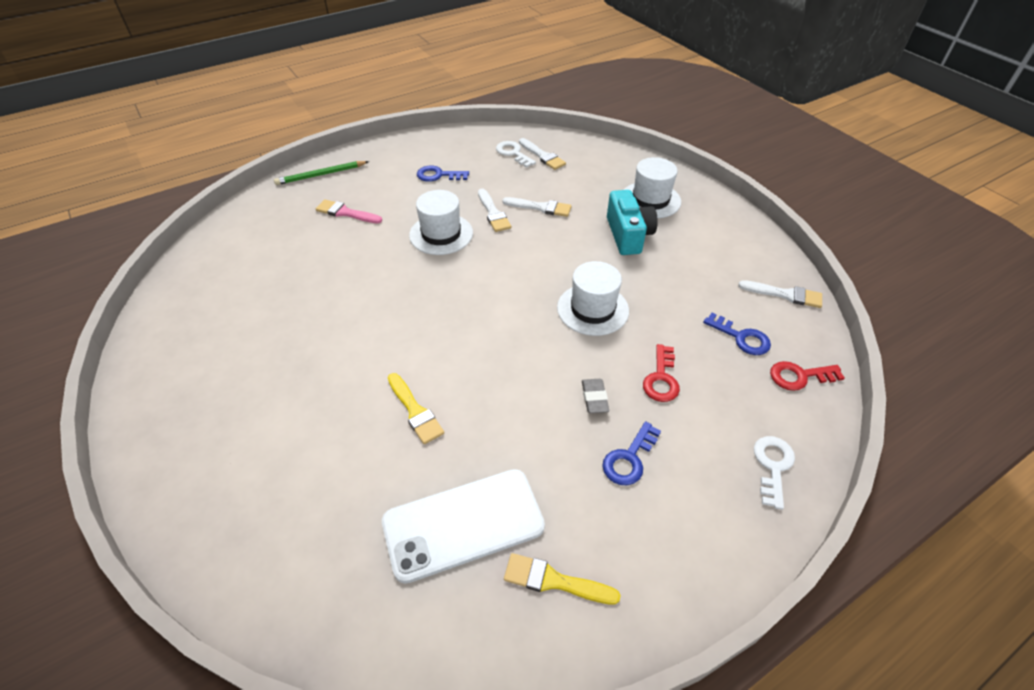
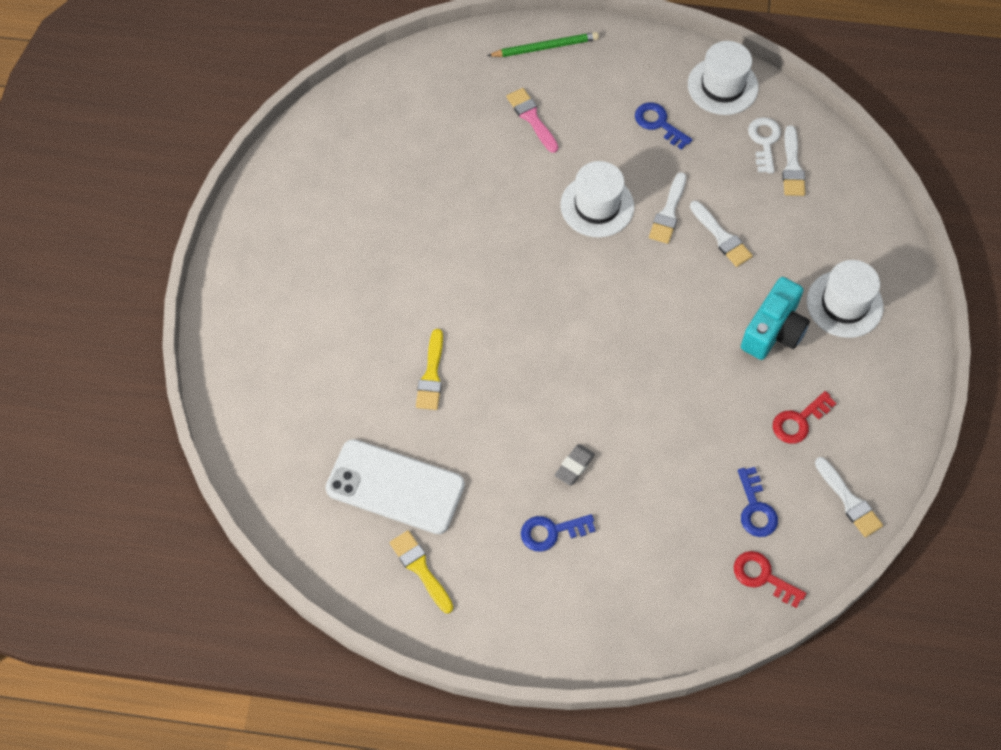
camera: 40 degrees right, 15 degrees up
(321, 175) = (545, 47): green pencil -> green pencil turned 150 degrees clockwise
(592, 309) = (655, 386): white hat -> white hat (722, 86)
(661, 379) = (644, 491): red key -> red key (799, 421)
(773, 466) = (652, 620): white key -> none

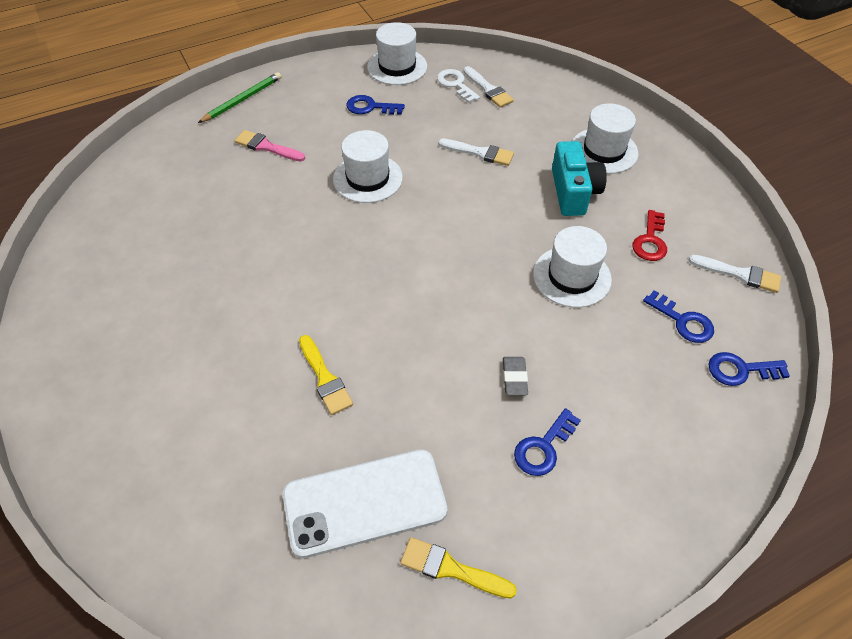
camera: 35 degrees left, 10 degrees down
(668, 212) = (427, 156): white brush -> none
(697, 411) = (572, 276): none -> white hat
(763, 577) = (740, 370): red key -> blue key

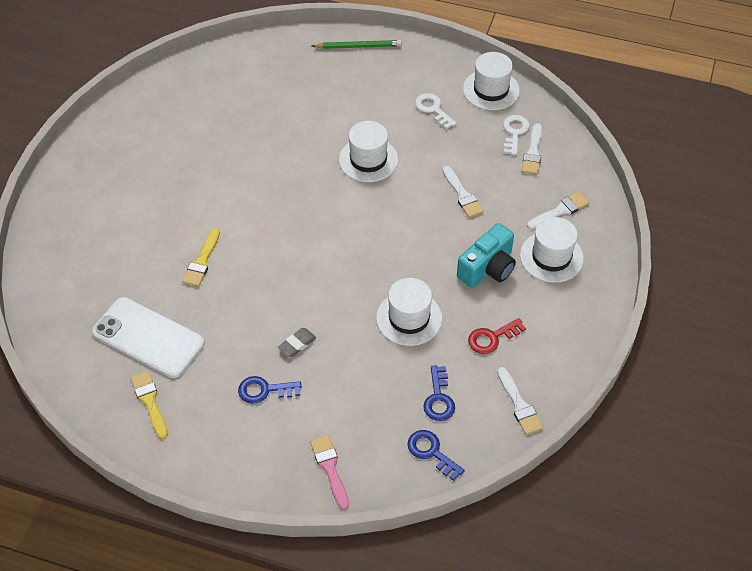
camera: 45 degrees right, 0 degrees up
(267, 147) = (334, 93): pink brush -> pink brush (330, 468)
(370, 107) = (433, 109): blue key -> white key
(563, 115) = (560, 211): none -> white brush

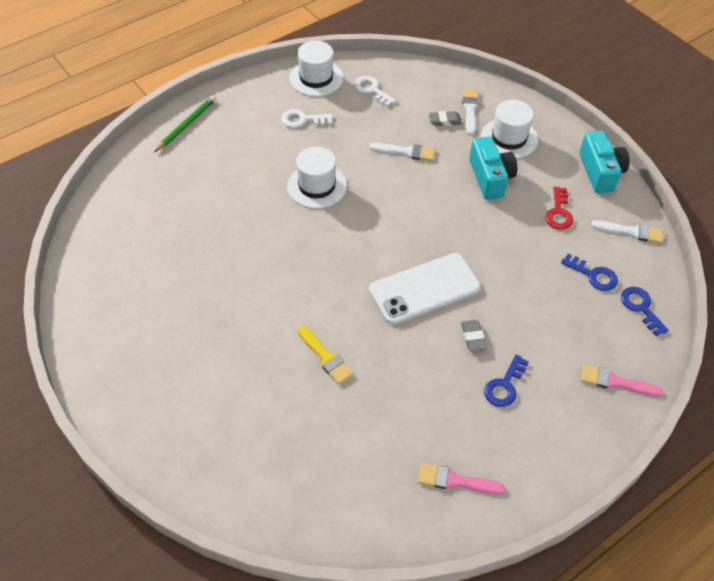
camera: 55 degrees left, 0 degrees up
(148, 337) = (380, 444): white phone -> white phone (424, 289)
(150, 401) = (455, 480): yellow brush -> pink brush
(409, 318) = (502, 250): white hat -> none
(431, 452) = (641, 307): blue key -> blue key turned 75 degrees clockwise
(527, 201) = (444, 121): none -> grey eraser
(533, 152) = (401, 92): white brush -> none
(575, 346) = (600, 172): none -> turquoise camera

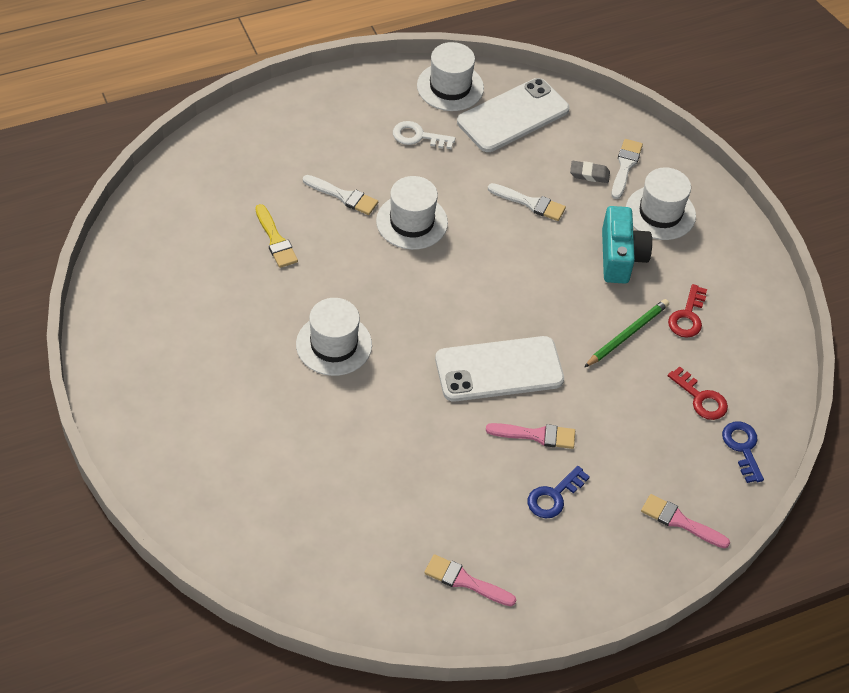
camera: 10 degrees right, 0 degrees up
(186, 125) = (279, 114): green pencil -> green pencil (627, 334)
(281, 299) = (334, 344): none -> white hat
(325, 357) = (365, 419): yellow brush -> yellow brush (275, 240)
(371, 90) = (513, 116): white key -> white phone
(473, 337) = (536, 435): grey eraser -> pink brush
(593, 275) = (701, 398): blue key -> red key
(600, 172) = (757, 278): turquoise camera -> none
(631, 232) = (766, 358): white brush -> white brush (343, 196)

